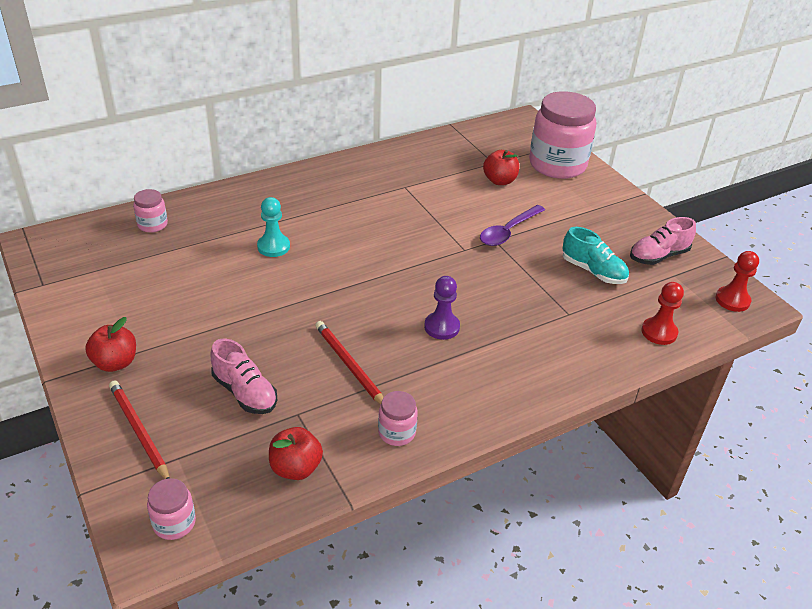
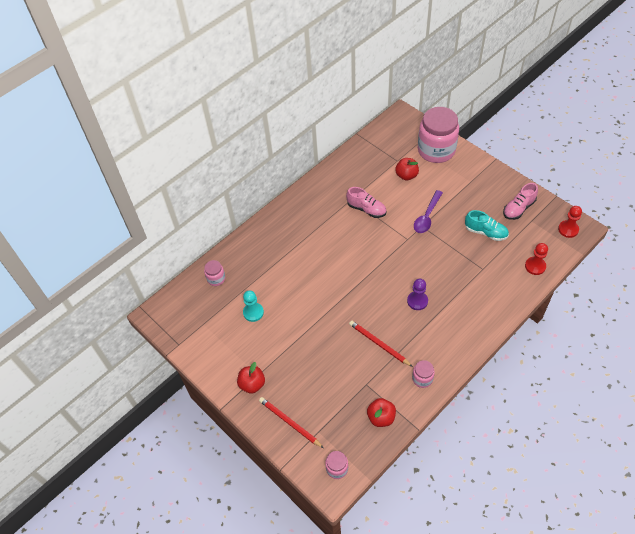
camera: 10 degrees left, 15 degrees up
(245, 392) = (332, 380): pink shoe -> pink shoe (366, 209)
(273, 247) = (296, 273): turquoise pawn -> turquoise pawn (253, 312)

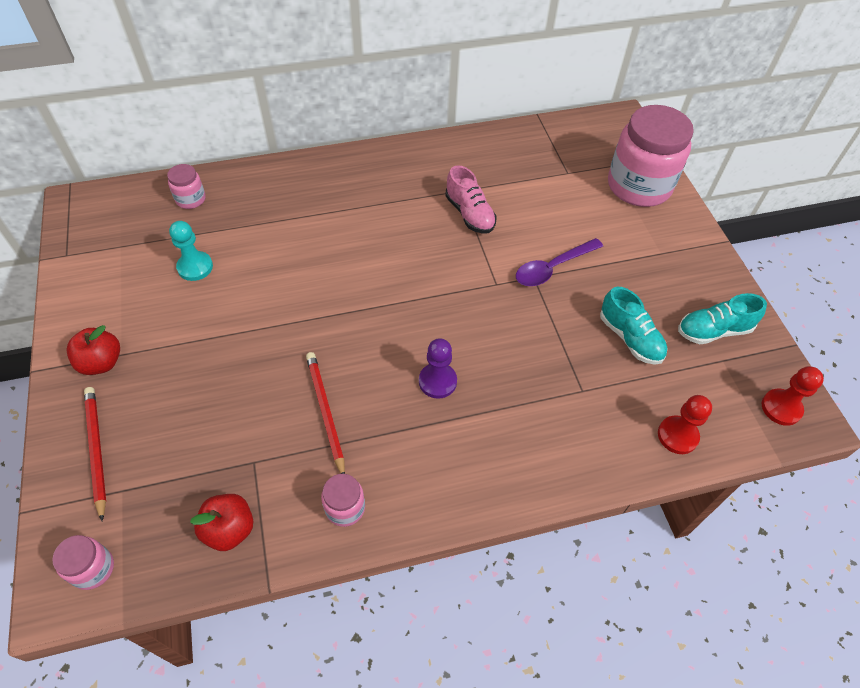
camera: 25 degrees right, 0 degrees up
(406, 175) = (566, 198): red apple -> none
(518, 208) = (713, 330): pink shoe -> turquoise shoe

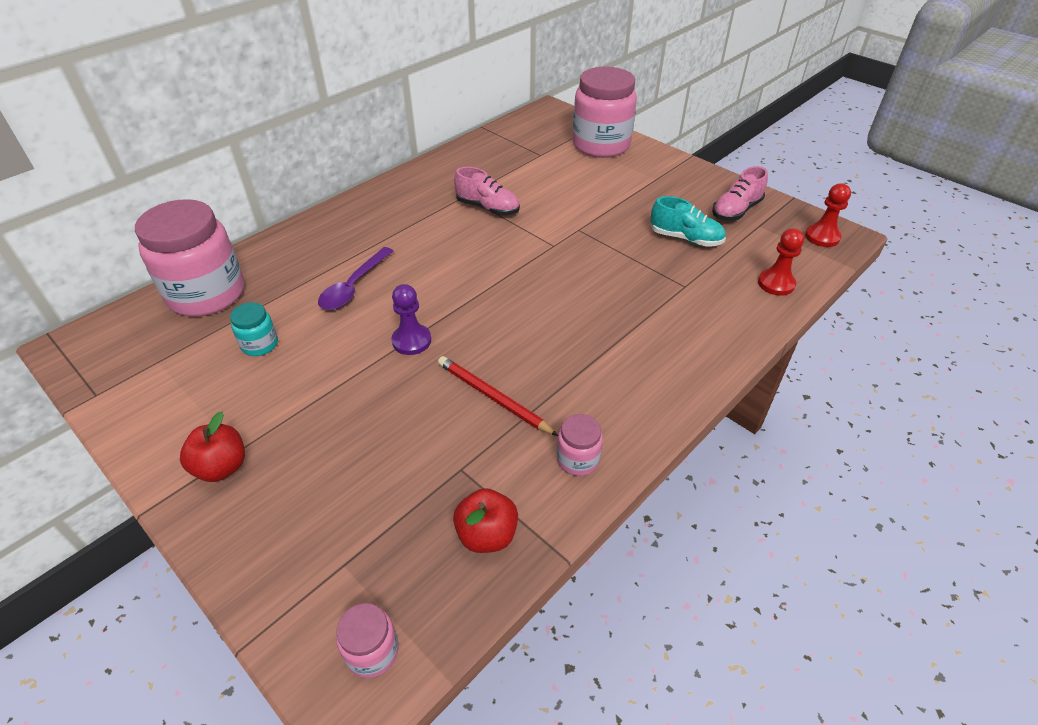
camera: 30 degrees left, 10 degrees down
(96, 450) = (282, 545): red pencil -> none
(191, 199) = (207, 294): pink jar -> pink jar, size x2.25
(195, 267) = (260, 344): turquoise pawn -> turquoise jar
(437, 381) = (569, 330): purple pawn -> purple pawn (411, 341)
(552, 268) = (587, 218): purple spoon -> purple spoon (353, 287)
(713, 330) = (736, 210): turquoise shoe -> pink shoe

